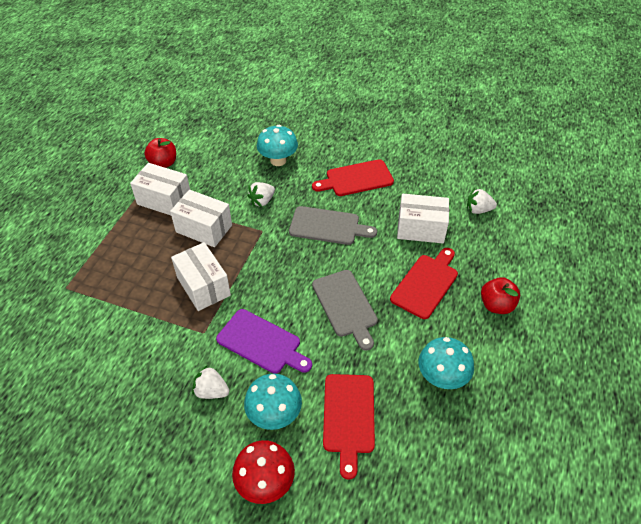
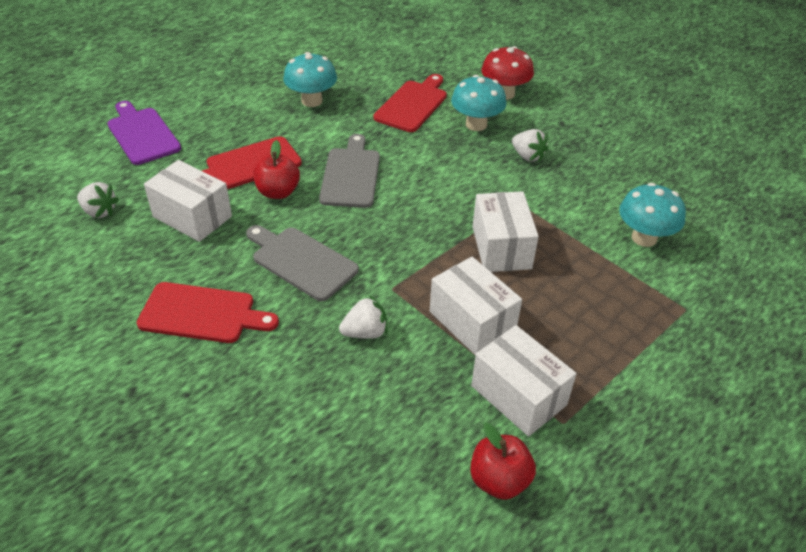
camera: 155 degrees left, 5 degrees down
(262, 343) = (459, 174): purple cutting board -> purple cutting board (142, 134)
(278, 160) = (293, 398): turquoise mushroom -> turquoise mushroom (644, 238)
(496, 305) = (203, 127): red apple -> red apple (278, 192)

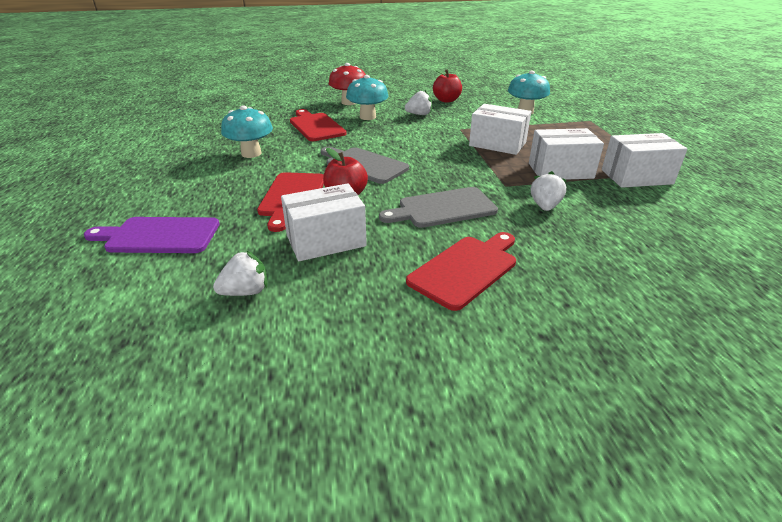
camera: 55 degrees left, 10 degrees down
(499, 480) = (709, 203): red apple -> red apple (446, 100)

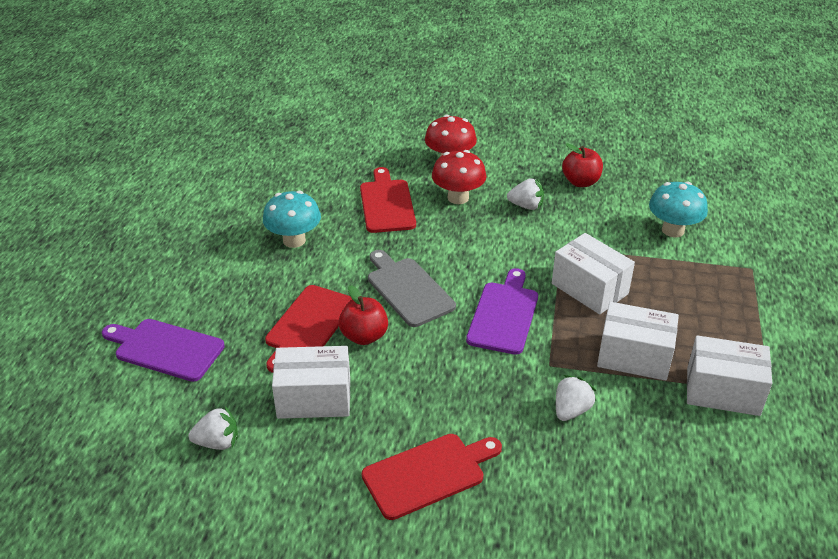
camera: 20 degrees right, 5 degrees up
(367, 117) = (458, 197): turquoise mushroom -> red mushroom
(443, 208) = (456, 383): grey cutting board -> none
(448, 166) = (504, 315): none -> purple cutting board

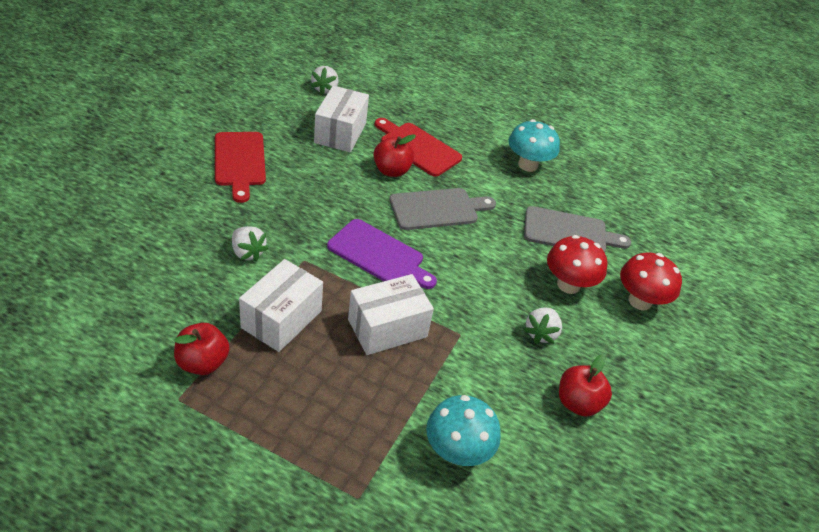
camera: 100 degrees right, 5 degrees up
(165, 349) = (422, 85): purple cutting board -> none
(386, 204) = (569, 232): red cutting board -> grey cutting board
(723, 391) = (202, 362): white box -> red apple

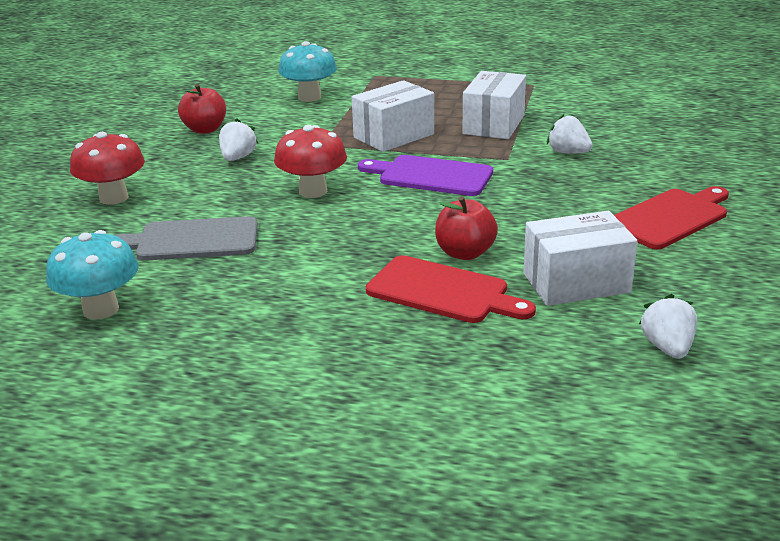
camera: 175 degrees right, 15 degrees down
(202, 362) = (534, 98): red apple -> none
(240, 162) = (670, 218): red cutting board -> red cutting board turned 75 degrees clockwise
(340, 133) = (576, 283): white box -> white box turned 75 degrees clockwise
(437, 209) = (380, 226): grey cutting board -> none
(528, 165) = (251, 310): turquoise mushroom -> turquoise mushroom (101, 309)
(568, 285) = (201, 194): red mushroom -> red mushroom (313, 191)

